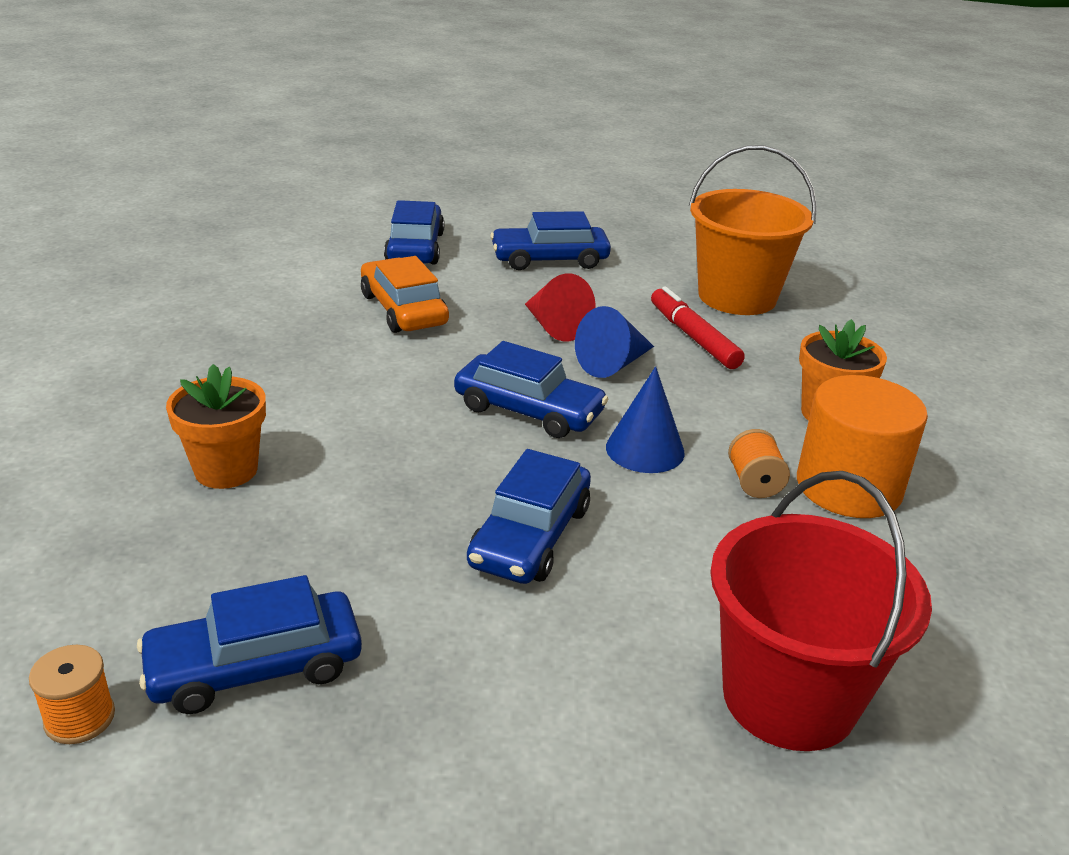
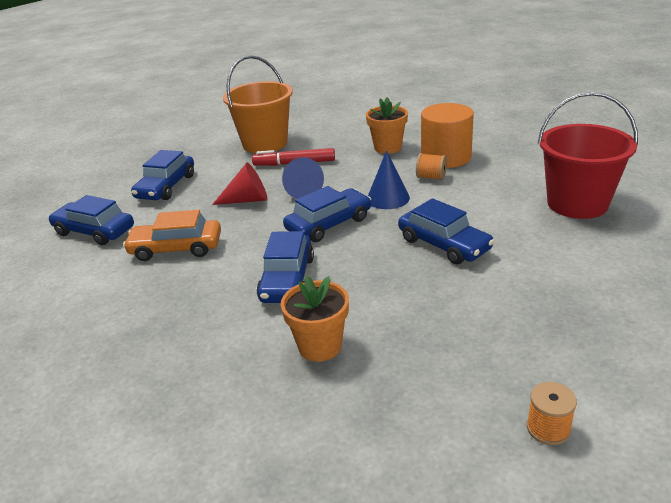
camera: 60 degrees left, 0 degrees up
(255, 667) = (520, 352): blue car -> blue car (287, 279)

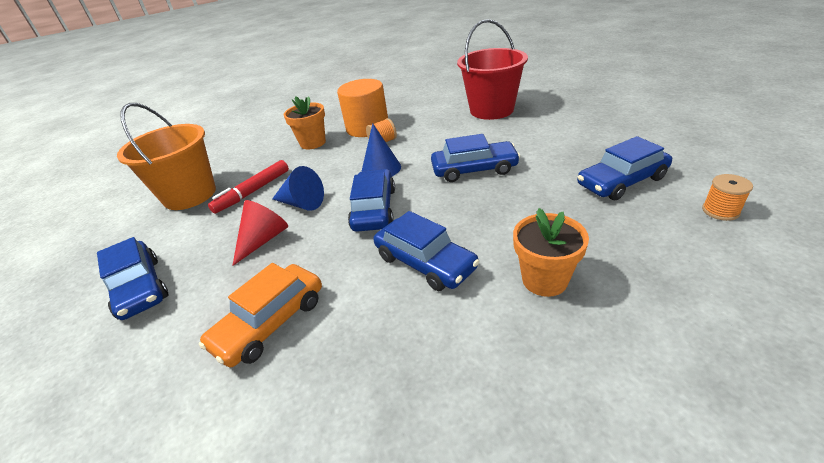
camera: 50 degrees left, 5 degrees up
(94, 231) = (119, 390): blue car -> blue car (621, 181)

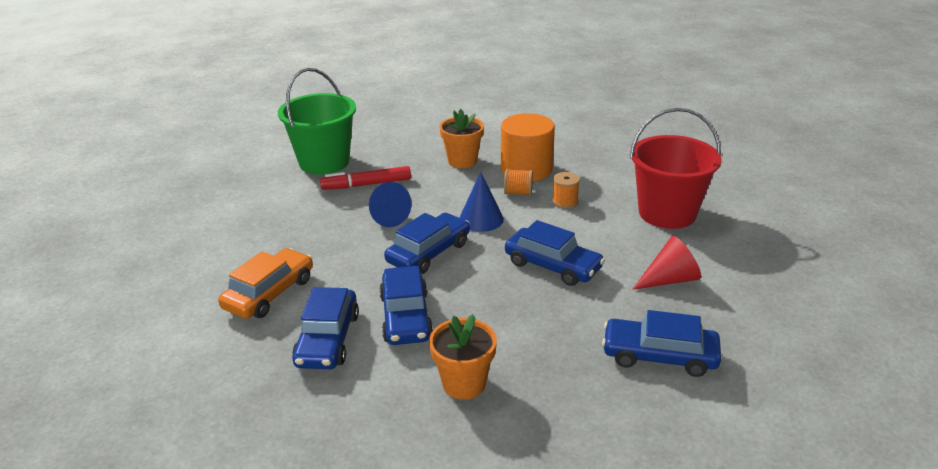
camera: 35 degrees right, 5 degrees down
(139, 288) = (227, 221): blue car -> blue car (328, 339)
(190, 195) = (324, 162): orange bucket -> green bucket
(263, 240) = (329, 231): red cone -> red cone (669, 279)
(270, 322) = (269, 293): orange car -> orange car turned 135 degrees clockwise
(720, 211) = (696, 435): orange spool -> orange spool (565, 201)

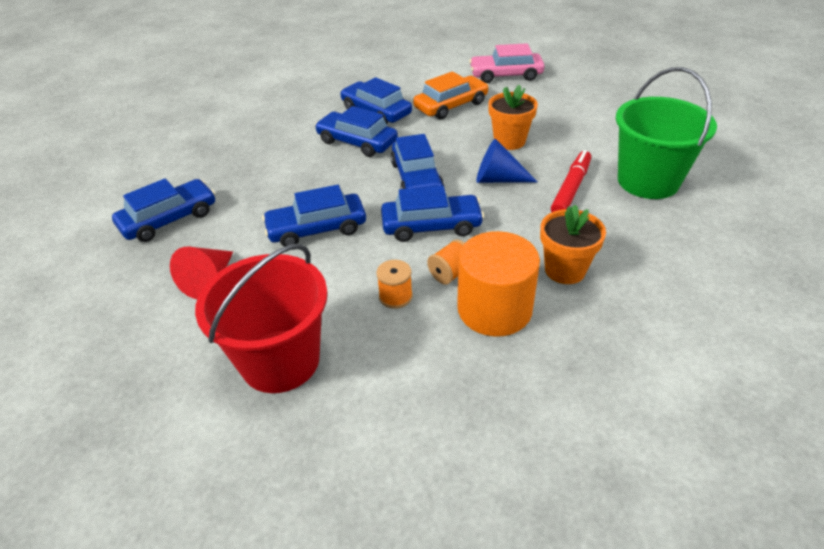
camera: 130 degrees right, 10 degrees up
(159, 288) = (506, 75): none -> pink car
(269, 293) = (451, 105): orange car -> orange car turned 105 degrees counterclockwise
(464, 383) = (273, 139): orange flower pot -> orange flower pot (509, 141)
(481, 219) = (431, 226): blue cone -> blue car

